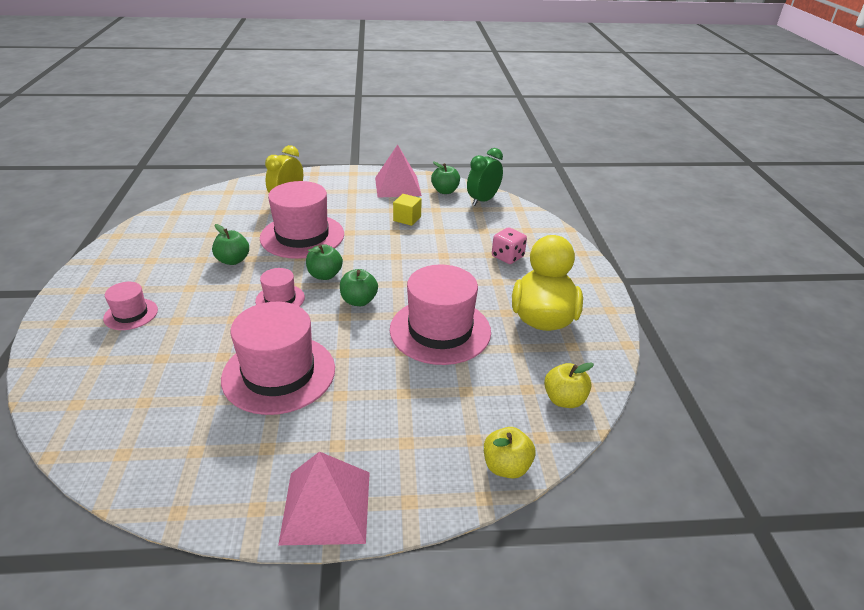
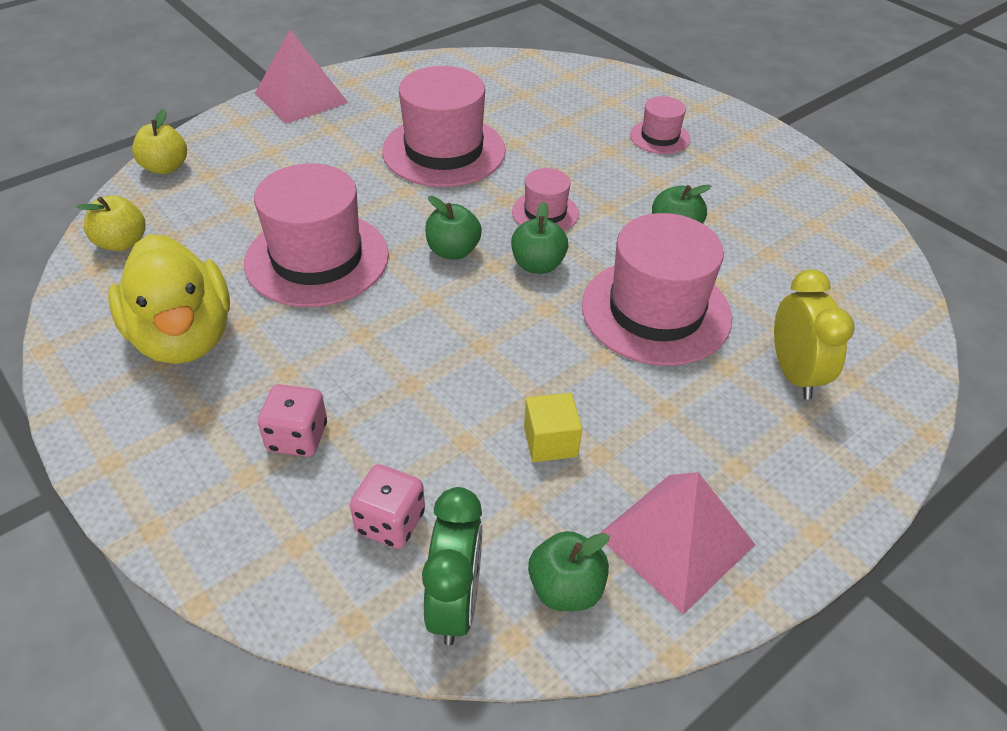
camera: 145 degrees right, 10 degrees up
(489, 222) = (390, 522): none -> pink dice

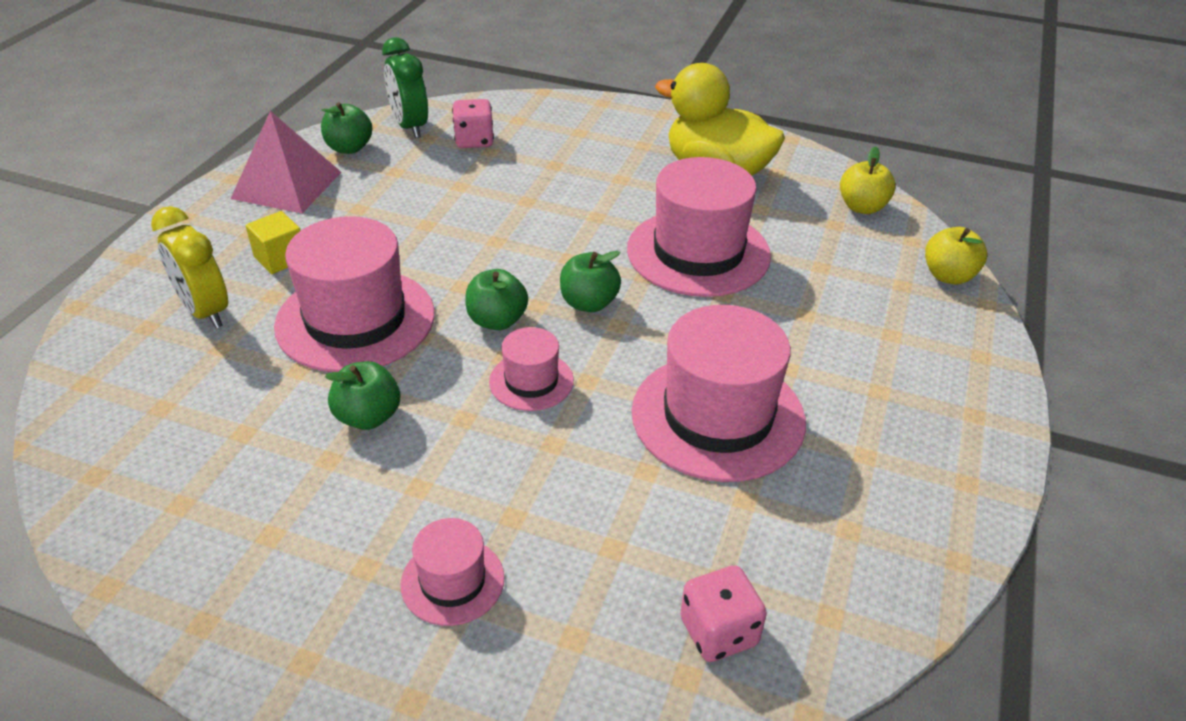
camera: 150 degrees right, 5 degrees down
(297, 437) = (571, 154): pink dice -> pink dice (718, 632)
(301, 97) = (976, 421): pink pyramid -> none
(550, 441) = (399, 203): yellow cube -> yellow cube (280, 258)

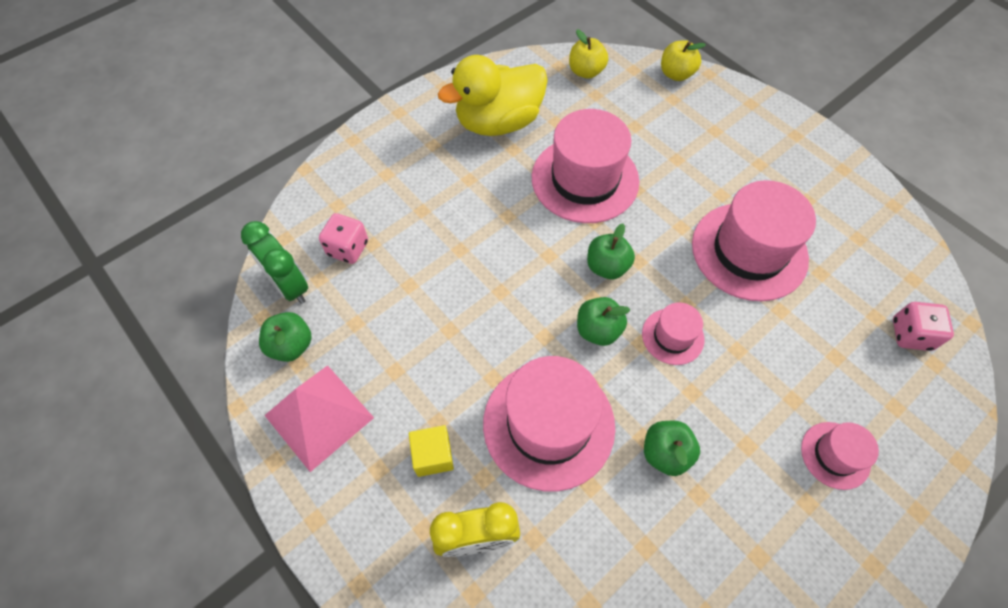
camera: 60 degrees left, 20 degrees up
(410, 127) = (289, 286): green clock -> green clock turned 45 degrees clockwise

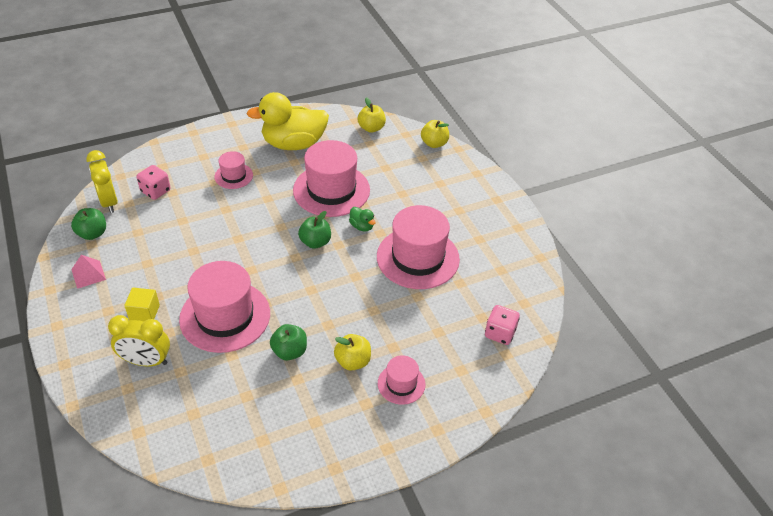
camera: 15 degrees right, 15 degrees down
(289, 286) = (109, 202): green clock -> yellow clock
(319, 416) = (88, 274): pink pyramid -> pink pyramid, size x0.55
(598, 330) = (287, 275): green apple -> none
(653, 224) = (362, 226): none -> green duck
(672, 336) = (334, 291): pink hat -> pink hat (233, 176)
(755, 440) = (353, 361): none -> yellow apple

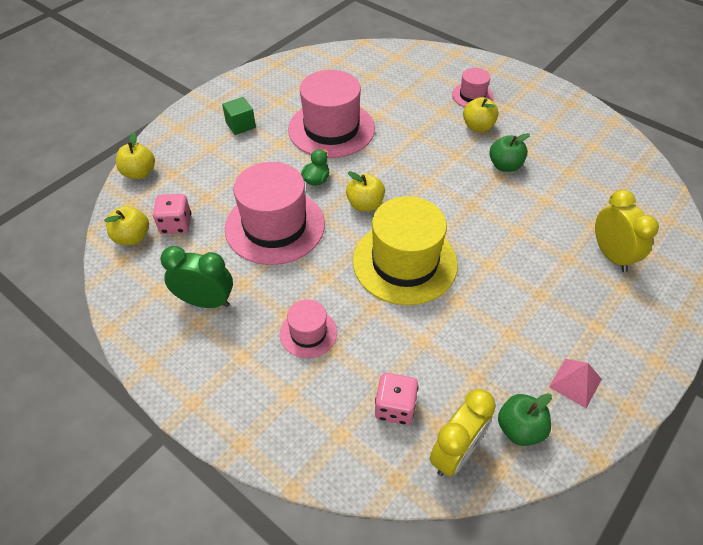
camera: 115 degrees left, 5 degrees up
(144, 312) = (568, 292): yellow cube -> none
(225, 316) = (512, 226): pink hat -> none
(246, 239) = (405, 262): none -> yellow hat
(293, 144) = (206, 301): yellow duck -> green clock
(315, 242) = (365, 205): green apple -> yellow apple
(458, 207) = (240, 125): none -> green cube
(500, 333) = (379, 64): pink dice -> pink dice (176, 224)

